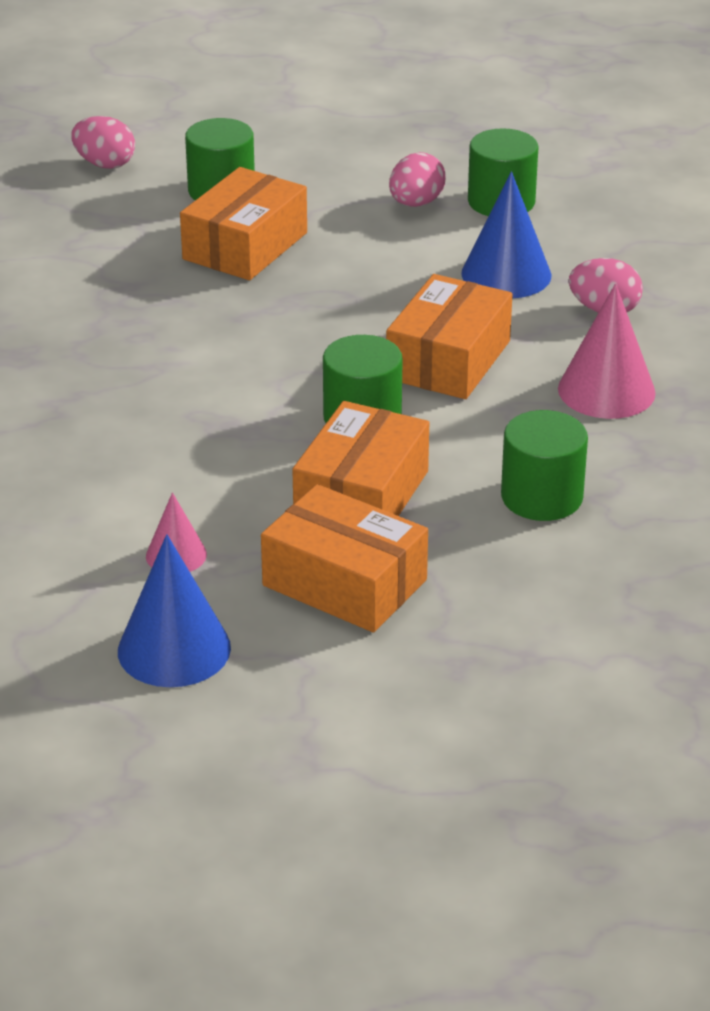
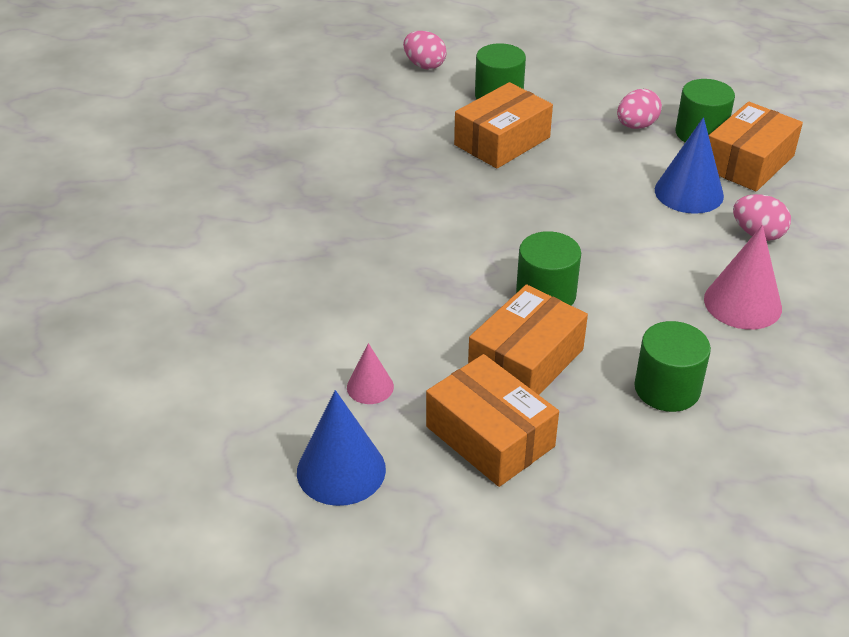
camera: 15 degrees right, 5 degrees up
(448, 360) = (625, 256): orange box -> orange box (748, 162)

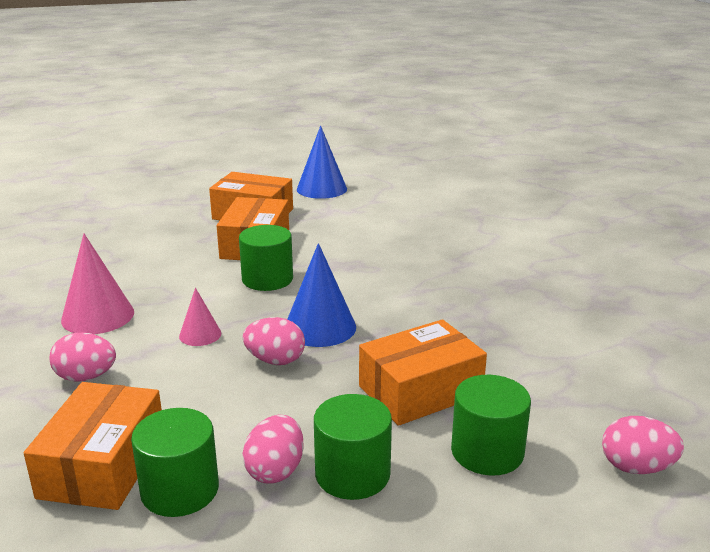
camera: 150 degrees right, 15 degrees down
(370, 387) = (341, 214): pink cone -> pink cone (200, 334)
(502, 141) = (420, 390): orange box -> orange box turned 45 degrees clockwise
(593, 198) = (275, 360): none -> pink egg
(667, 388) = (150, 256): green cylinder -> green cylinder (352, 474)
(689, 192) = (173, 398): blue cone -> blue cone (320, 327)

